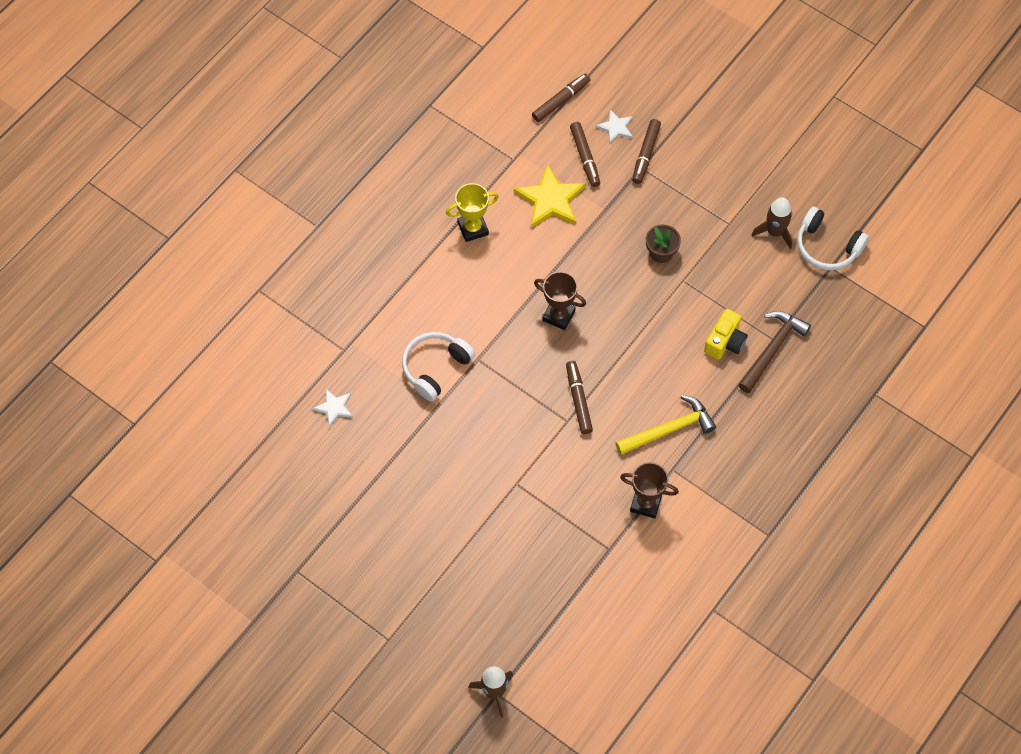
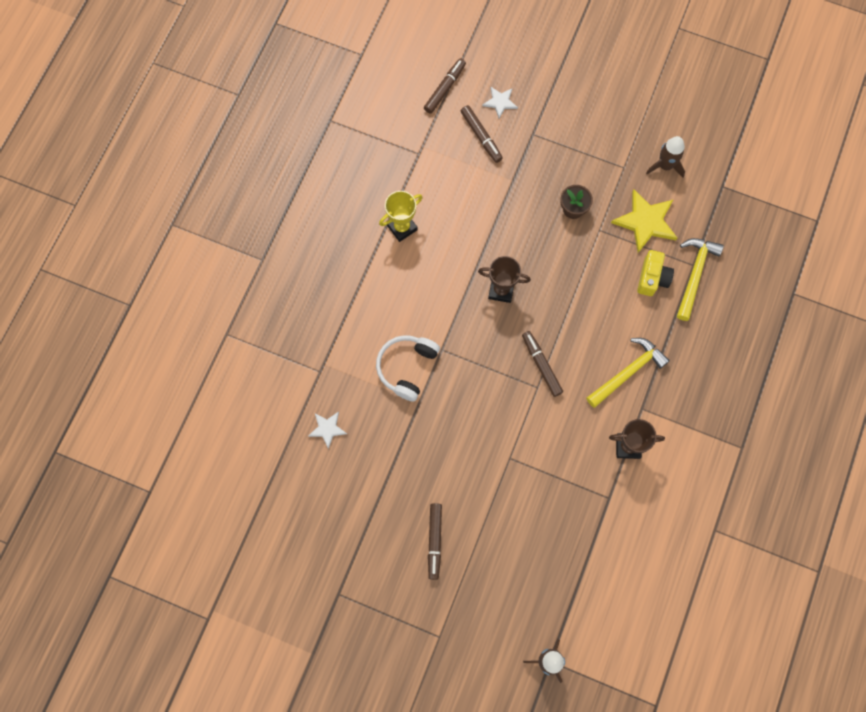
camera: 15 degrees left, 10 degrees up
(550, 199) = (462, 183): yellow star -> yellow star (645, 222)
(645, 154) = (533, 121): brown marker -> brown marker (434, 541)
(772, 349) = (695, 274): brown hammer -> yellow hammer
(827, 246) = (713, 168): white headphones -> none

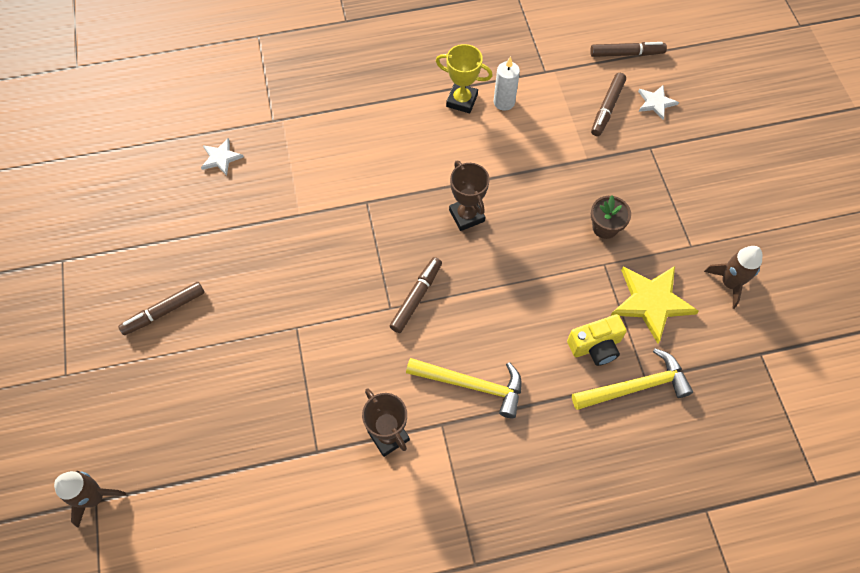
camera: 55 degrees right, 10 degrees down
(407, 368) = (326, 185): white headphones -> none
(425, 200) = (504, 102): none -> white candle

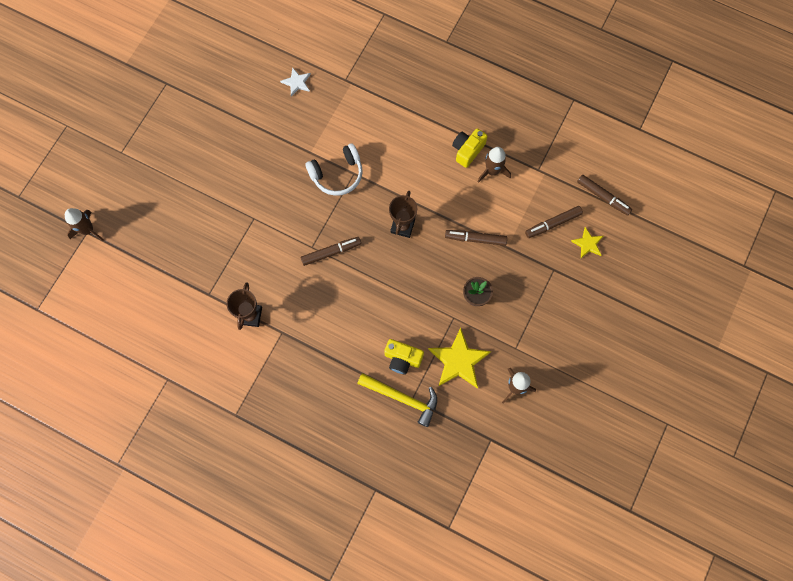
camera: 40 degrees right, 10 degrees up
(164, 311) = (195, 155): brown marker -> brown marker (475, 239)
(349, 215) = (337, 174): none -> white headphones
(462, 100) = (467, 150): yellow trophy -> yellow camera
(472, 385) = (316, 325): yellow hammer -> none
(504, 102) = (492, 171): white candle -> brown rocket
(656, 103) = (587, 244): white star -> yellow star

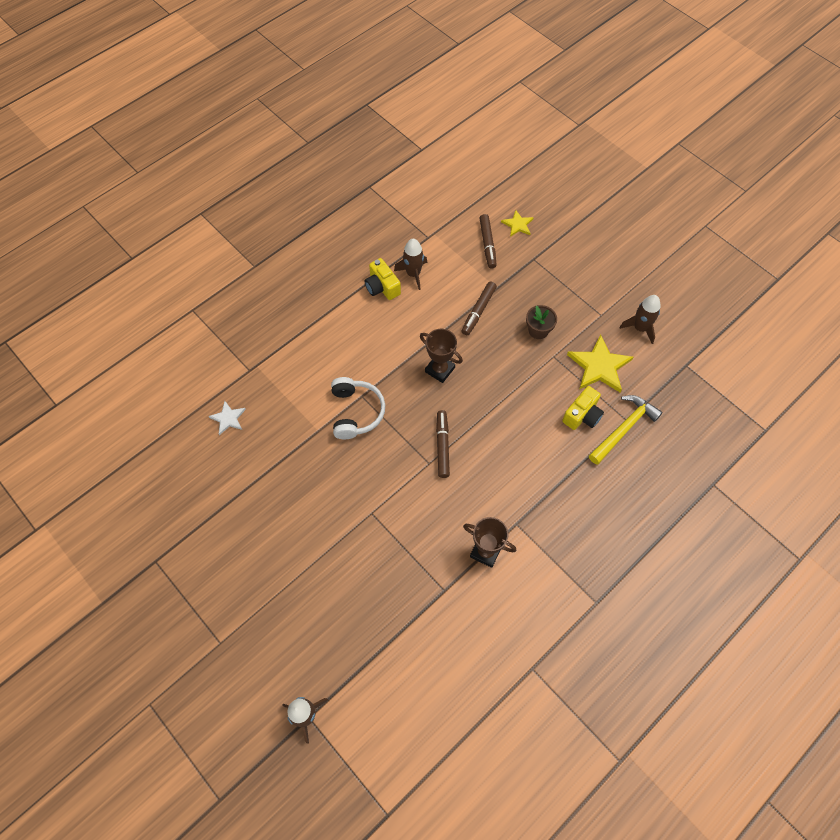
camera: 70 degrees left, 10 degrees down
(603, 197) = (476, 198): brown marker -> none

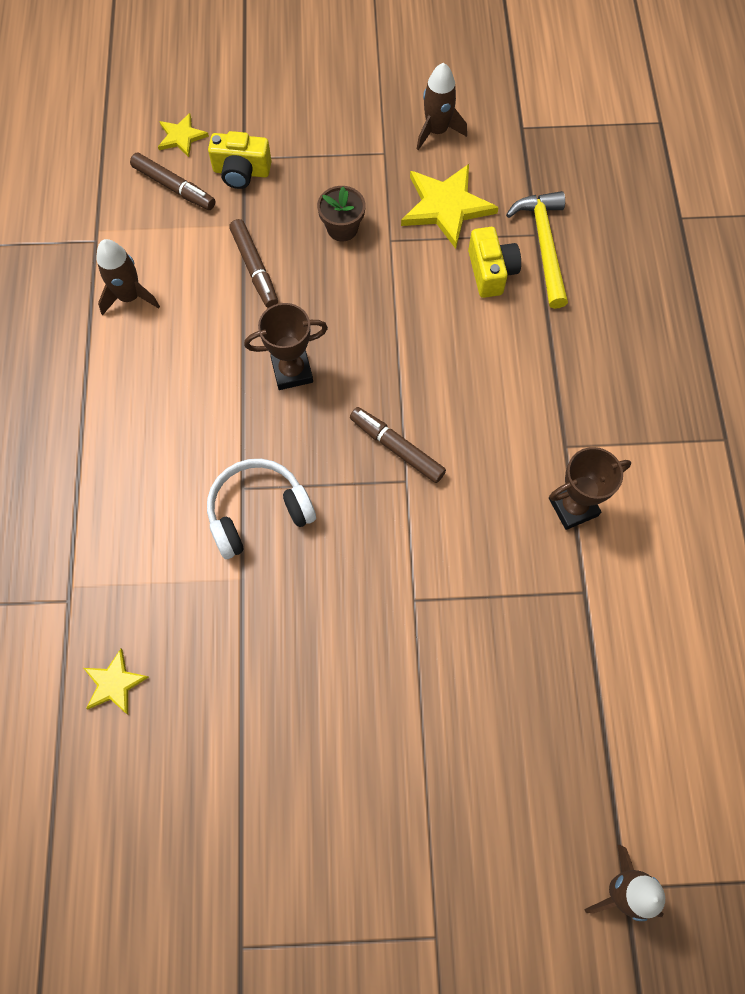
camera: 50 degrees left, 5 degrees up
(228, 418) = (114, 683): white star -> yellow star
(356, 412) = (258, 512): white headphones -> white headphones turned 60 degrees counterclockwise
(382, 287) = (111, 345): yellow camera -> yellow camera (241, 172)

